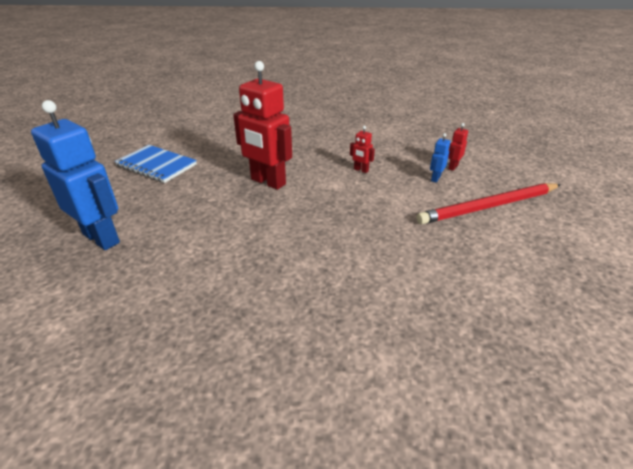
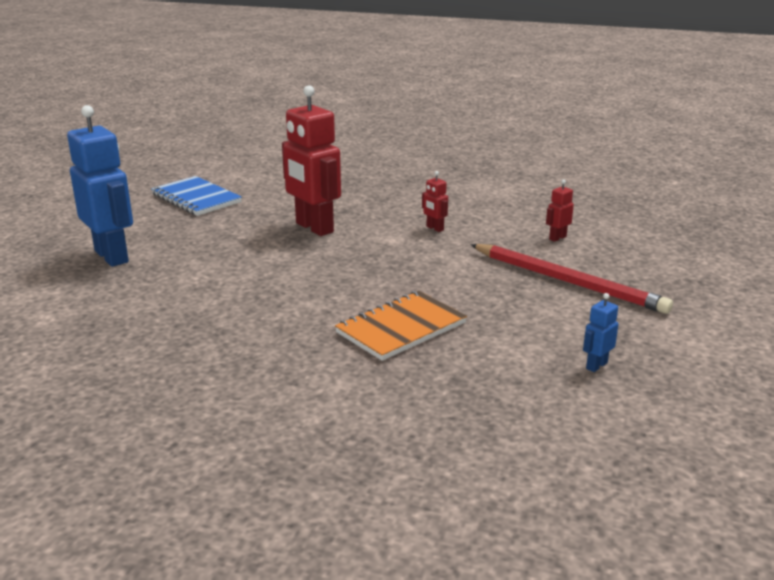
camera: 15 degrees right, 10 degrees down
(397, 278) = (401, 328): none -> orange notebook
(435, 178) = (523, 247): blue robot -> blue robot (596, 365)
(489, 207) = (568, 282): red pencil -> red pencil turned 135 degrees counterclockwise

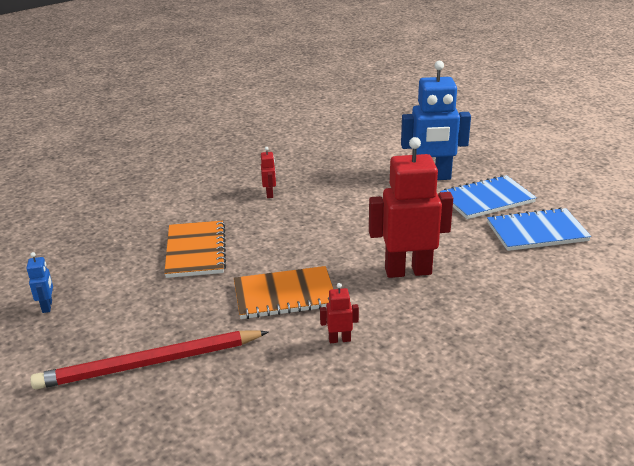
camera: 125 degrees right, 5 degrees up
(147, 224) = (487, 199): none -> blue notebook
(411, 262) = (284, 295): none -> orange notebook
(557, 238) = (230, 414): red robot -> red robot (270, 194)

